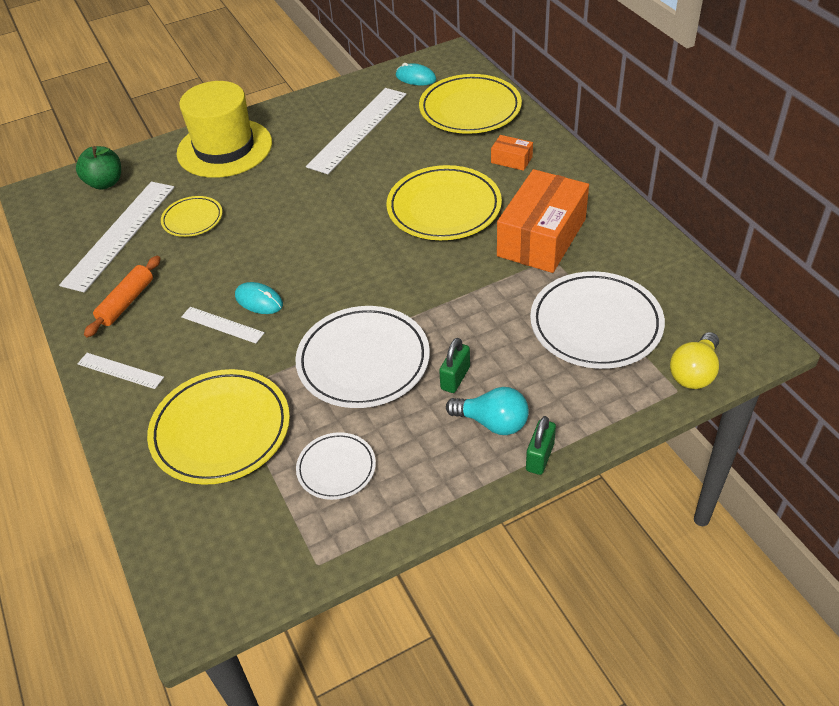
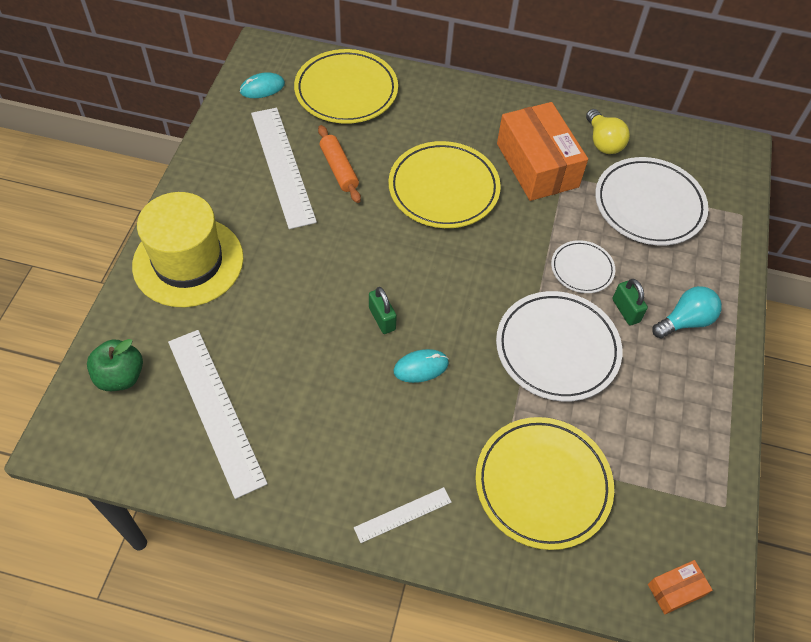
camera: 55 degrees left, 10 degrees up
(126, 302) = (318, 459): orange rolling pin -> orange rolling pin (339, 169)
(192, 219) = (261, 345): yellow plate -> none
(222, 325) = (423, 409): white ruler -> none
(336, 468) = (647, 436): white plate -> white plate (582, 269)
(511, 160) = (435, 116): orange box -> orange box (675, 590)
(540, 457) = (736, 320): green padlock -> green padlock (382, 319)
(694, 373) = (735, 195): yellow light bulb -> yellow light bulb (603, 142)

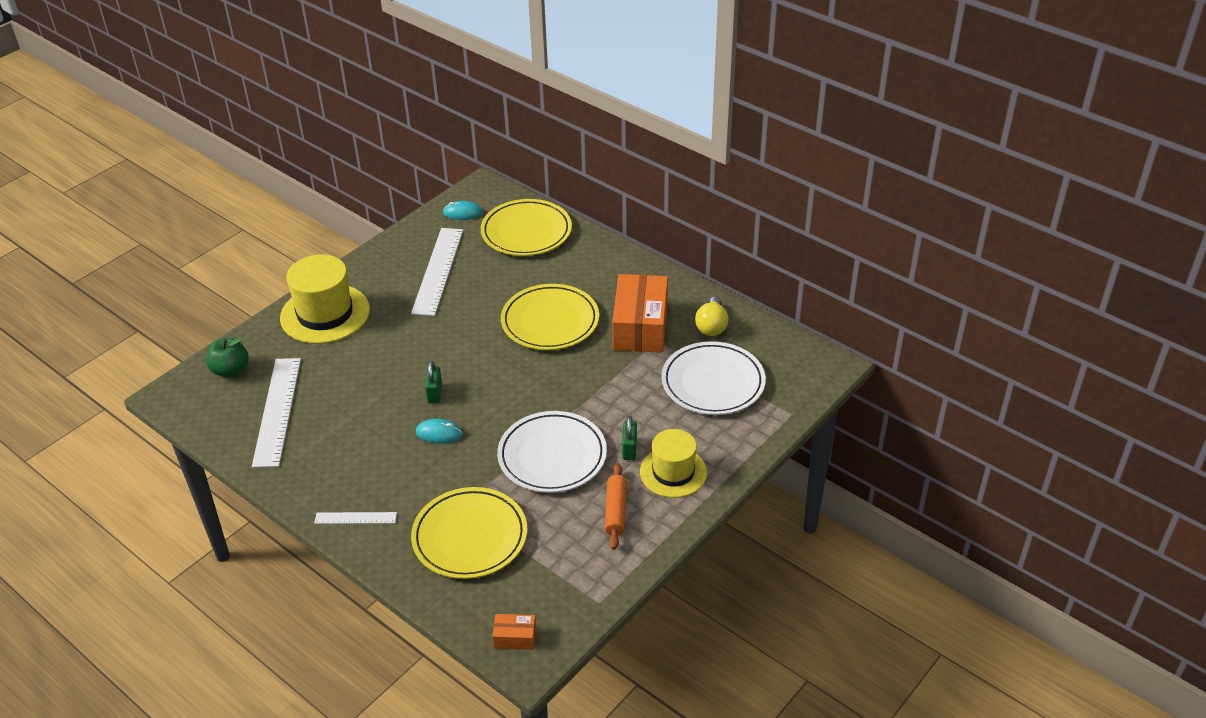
camera: 30 degrees right, 15 degrees down
(339, 169) = (479, 285): orange rolling pin -> orange rolling pin (616, 511)
(582, 269) = (617, 409): white plate -> none
(685, 321) = (673, 472): turquoise light bulb -> yellow hat

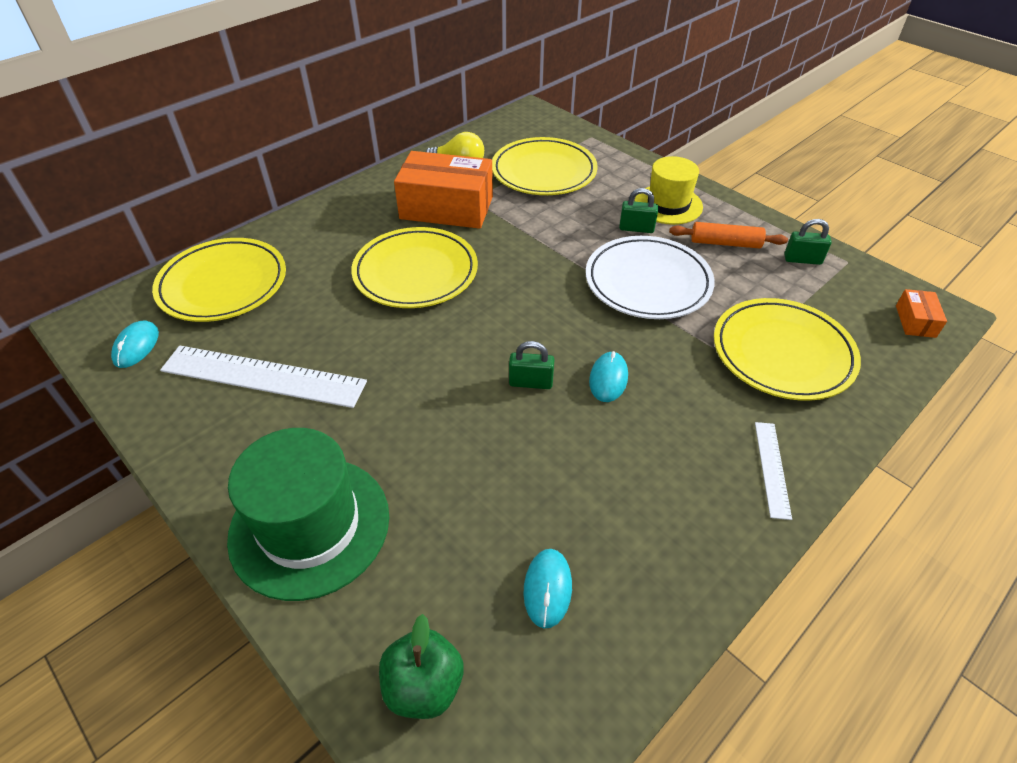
camera: 85 degrees left, 5 degrees up
(277, 411) = (547, 588): white ruler -> turquoise mouse
(325, 314) = (310, 526): yellow hat -> green hat
(597, 566) = (802, 259): none -> green padlock
(713, 382) = (544, 172): white plate -> yellow plate

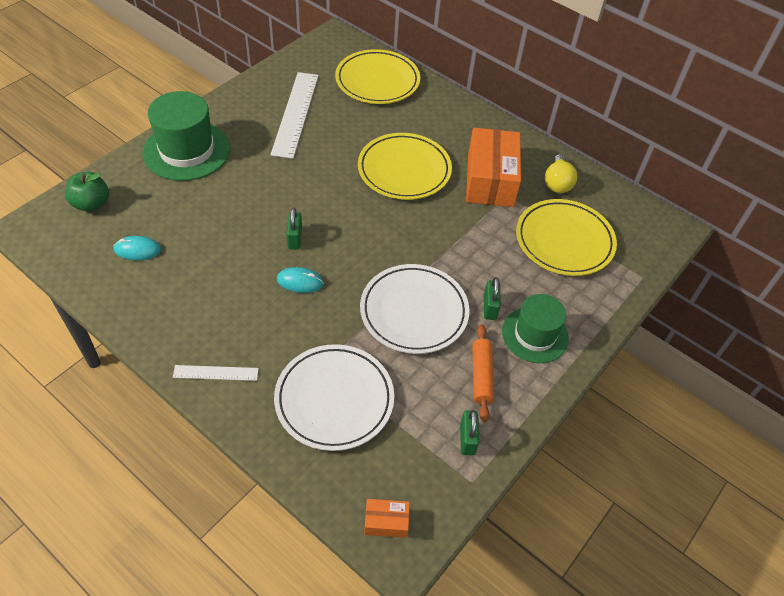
camera: 80 degrees right, 5 degrees up
(136, 346) = (317, 59): turquoise mouse -> none
(668, 204) = (535, 335): yellow hat -> green hat
(782, 353) = (334, 399): yellow plate -> white plate

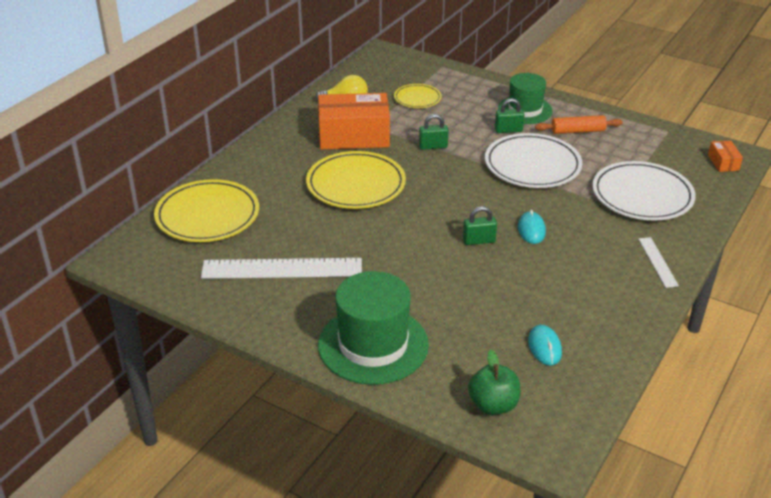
camera: 95 degrees left, 15 degrees down
(467, 439) = (636, 134): green padlock -> green padlock (433, 146)
(564, 241) = (417, 98): yellow plate -> yellow plate, size x0.54

